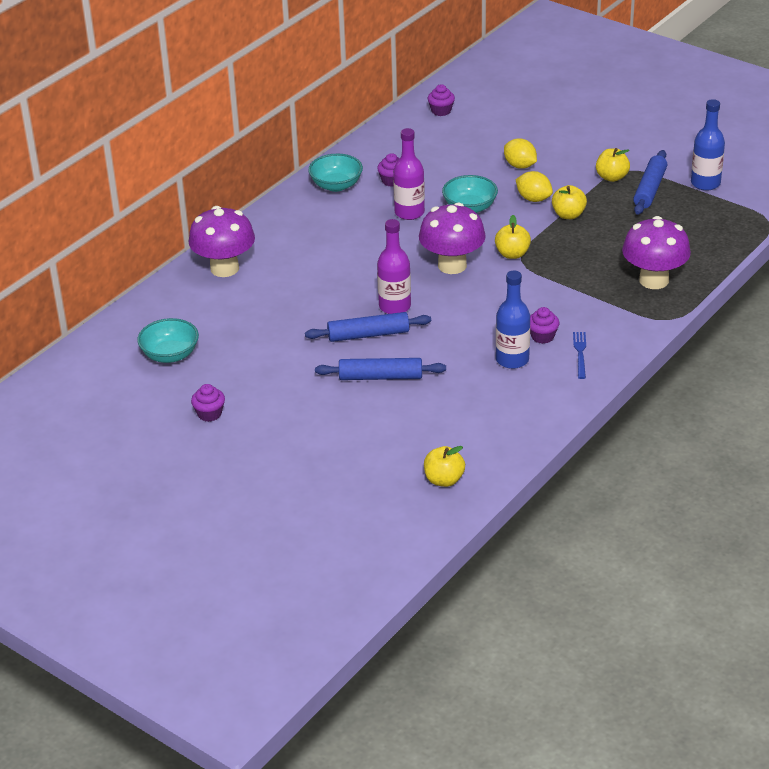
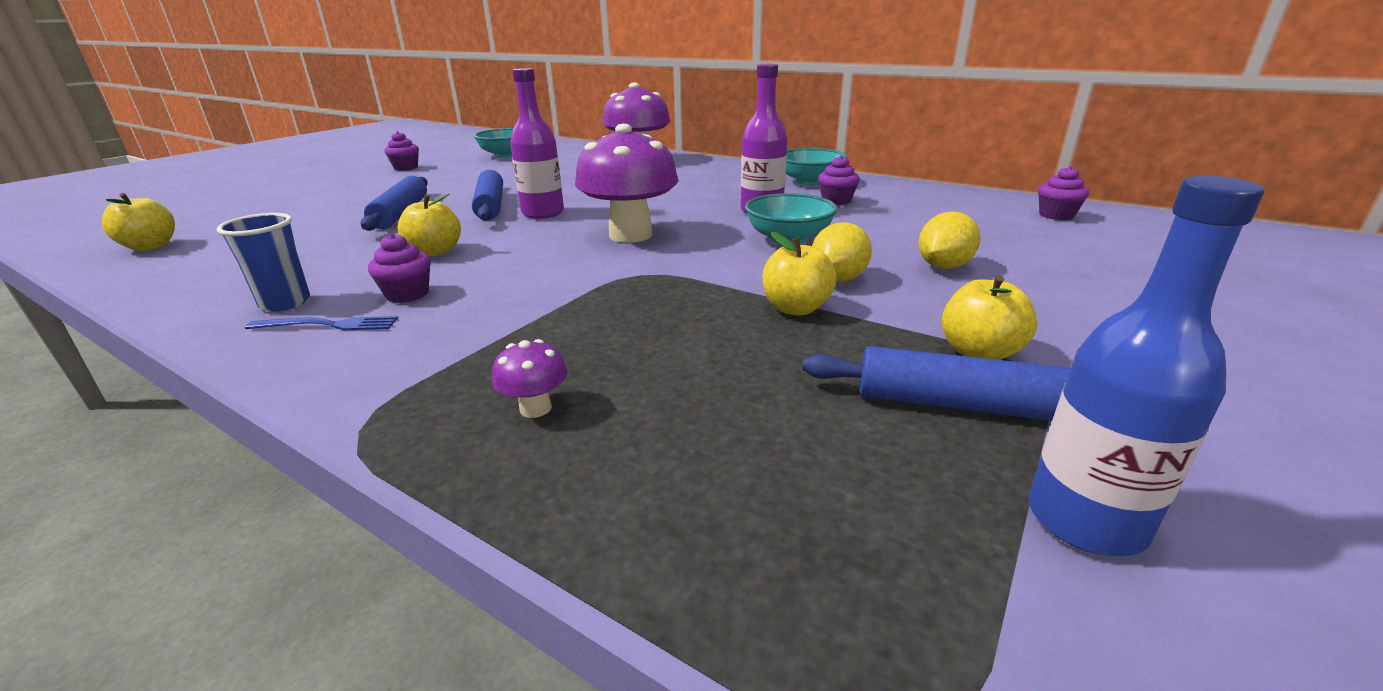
camera: 85 degrees right, 10 degrees down
(512, 254) = (658, 268): yellow apple -> yellow apple (435, 252)
(512, 360) = (365, 275): blue bottle -> none
(551, 377) = (285, 303): none -> blue cup
(654, 280) = (535, 408): purple mushroom -> purple mushroom, size x0.41

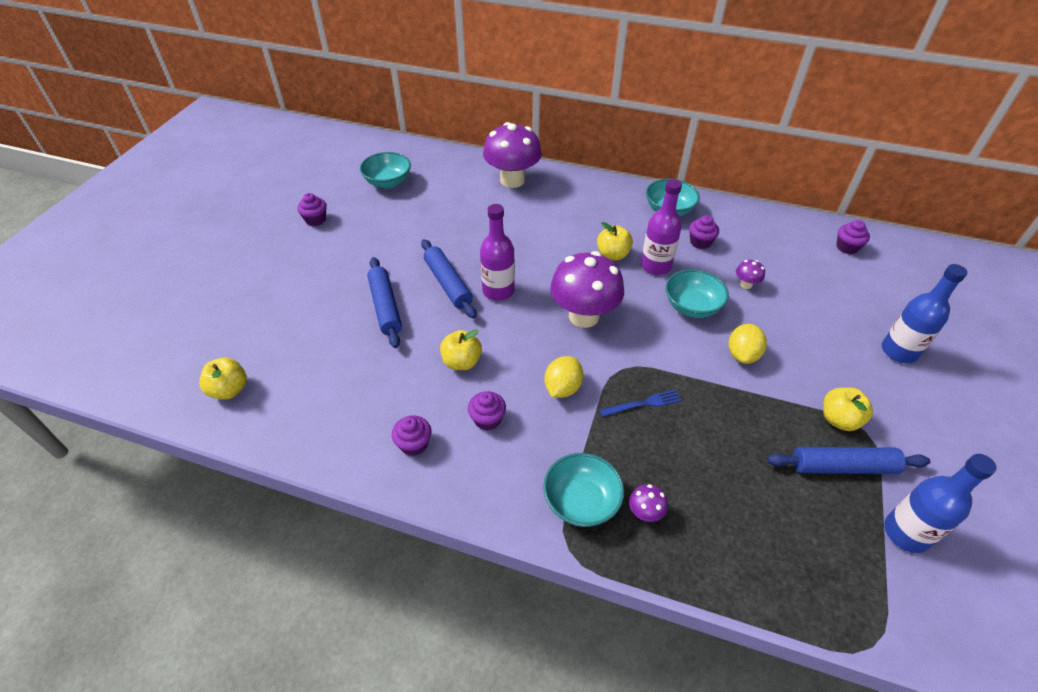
camera: 15 degrees left, 20 degrees up
(285, 303) = (414, 444): blue cup -> purple cupcake
(328, 325) = (466, 463): blue fork -> blue fork (643, 404)
(444, 381) = (581, 501): none -> turquoise bowl
(795, 308) = (731, 393): yellow apple -> yellow apple (613, 255)
(881, 230) = (746, 284): none -> purple mushroom
(943, 266) = (797, 329): yellow lemon -> yellow lemon (562, 388)
(1123, 299) = (899, 351): none -> blue bottle

